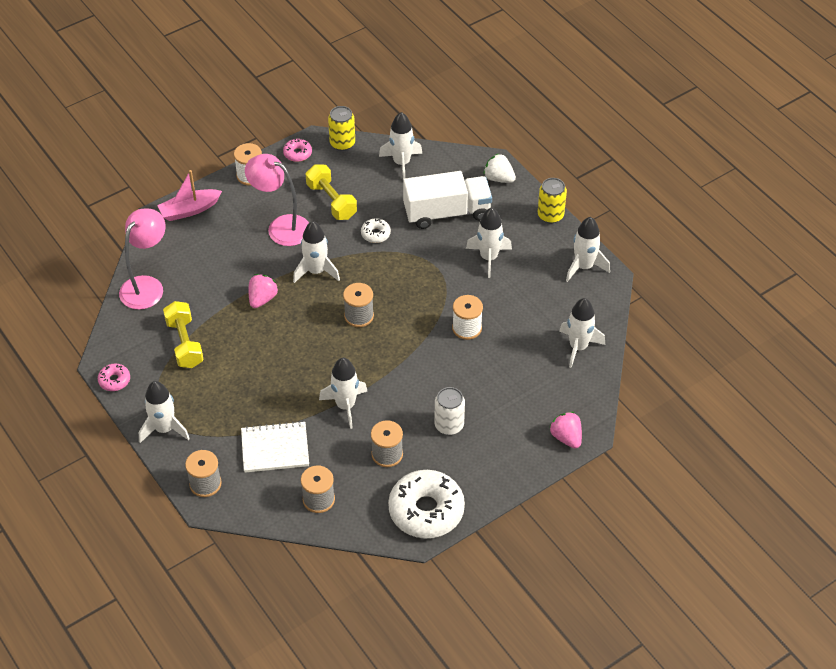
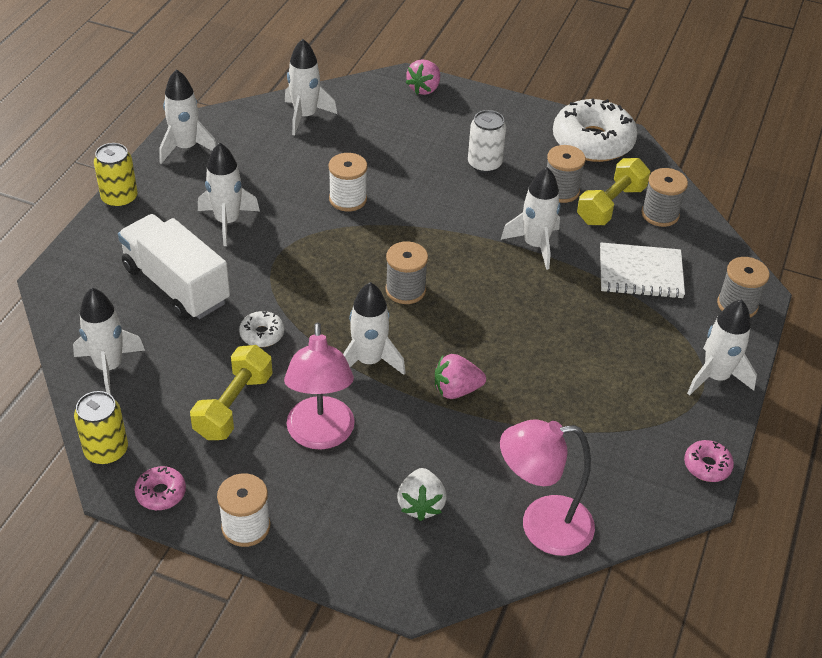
camera: 125 degrees left, 5 degrees down
(184, 343) = (590, 428): yellow dumbbell -> yellow dumbbell (611, 205)
(189, 210) = (368, 562): pink boat -> none
(275, 448) = (640, 273): white notebook -> white notebook turned 45 degrees counterclockwise
(499, 178) = (80, 263): white strawberry -> white strawberry (421, 504)

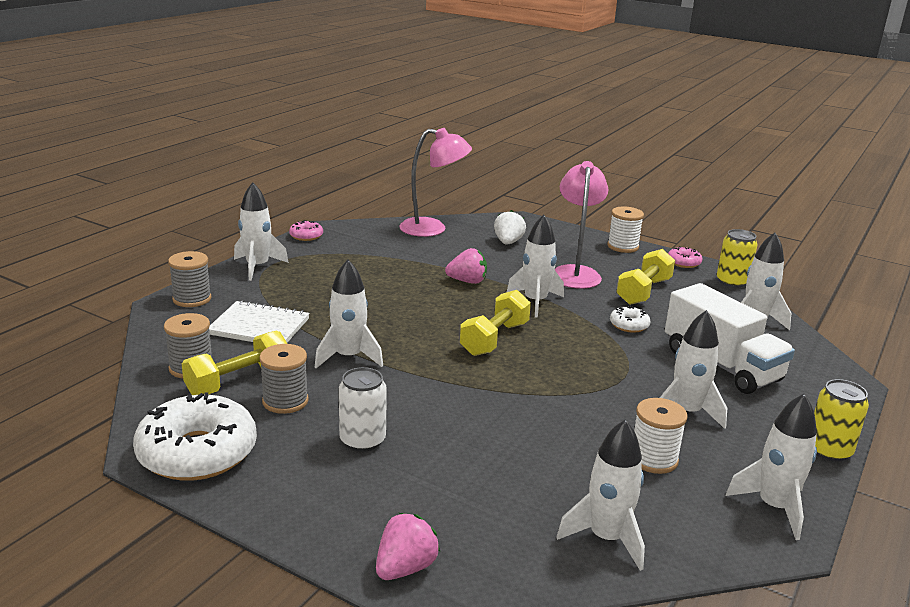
camera: 170 degrees left, 20 degrees down
(348, 199) = (546, 420): white spool -> white spool (653, 459)
(405, 290) = (494, 339): grey spool -> yellow dumbbell

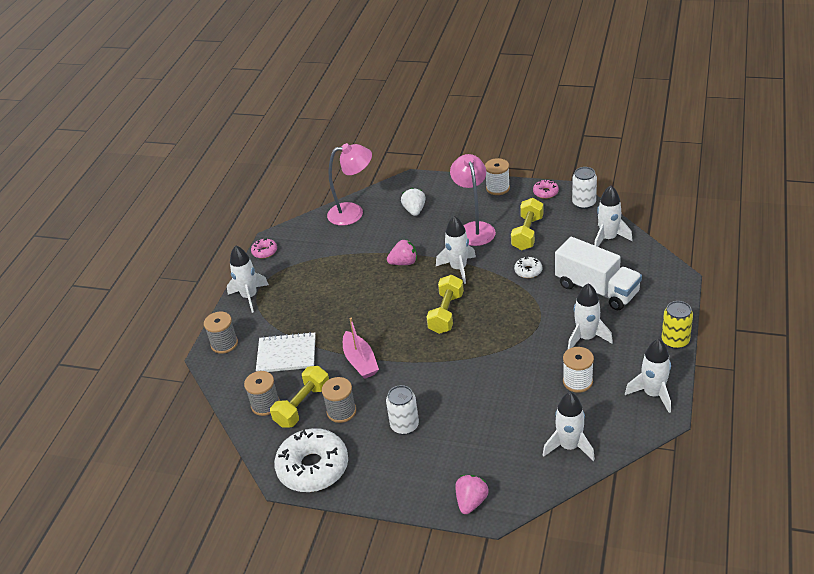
camera: 10 degrees left, 15 degrees up
(348, 357) = (360, 361): white rocket -> pink boat
(732, 282) = (584, 203): yellow can -> white can

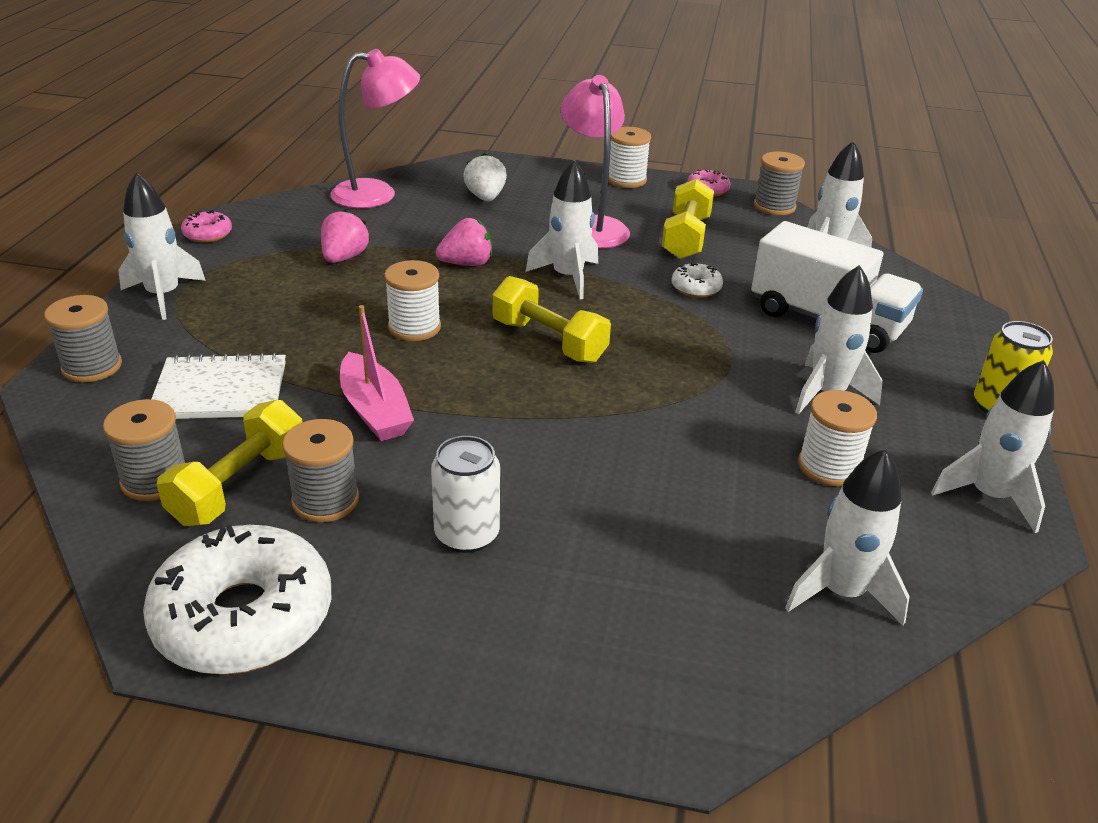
camera: 10 degrees left, 5 degrees down
(377, 309) = (414, 327): none -> white spool
(446, 313) = (549, 341): yellow dumbbell -> yellow dumbbell turned 60 degrees counterclockwise
(471, 502) = (632, 712): pink strawberry -> pink strawberry (344, 258)
(584, 203) = (774, 206): white can -> grey spool

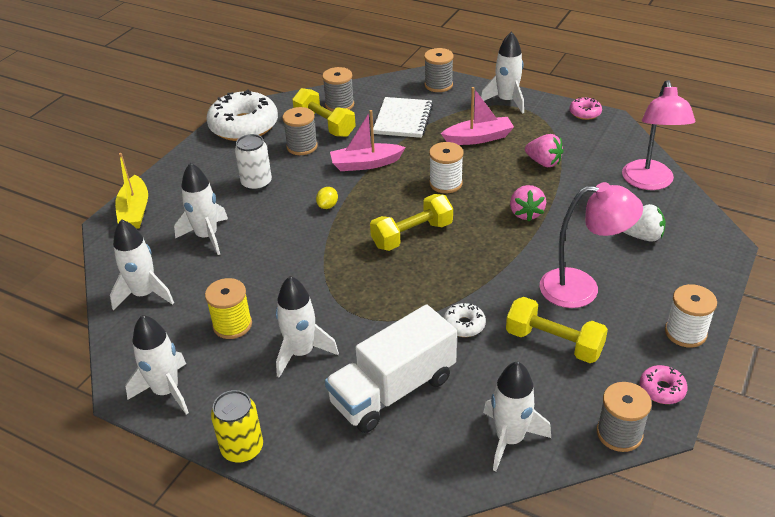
camera: 110 degrees right, 5 degrees up
(282, 311) = (478, 138): none -> pink boat
(508, 430) = (327, 206): none -> yellow lemon
(568, 277) = (496, 258): white rocket -> white rocket (207, 236)
(627, 708) = (135, 211): none -> yellow boat
(828, 467) = (232, 325): white spool -> yellow spool

